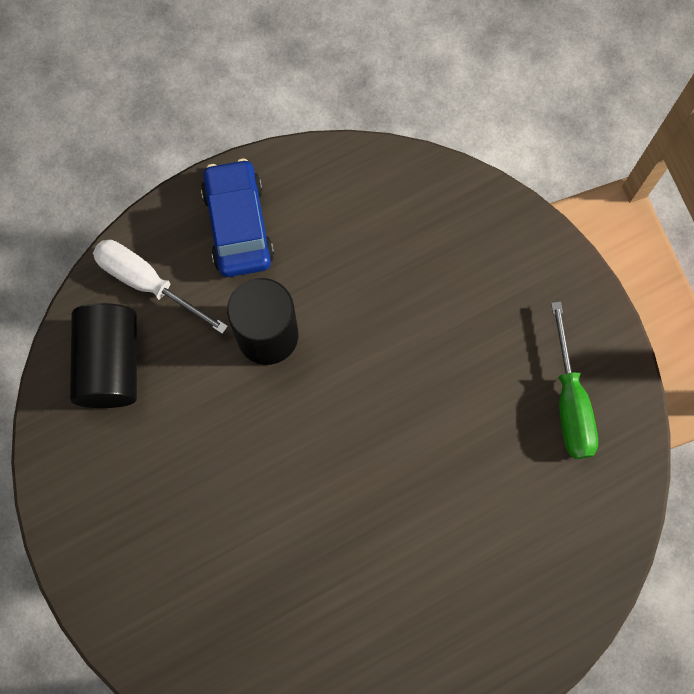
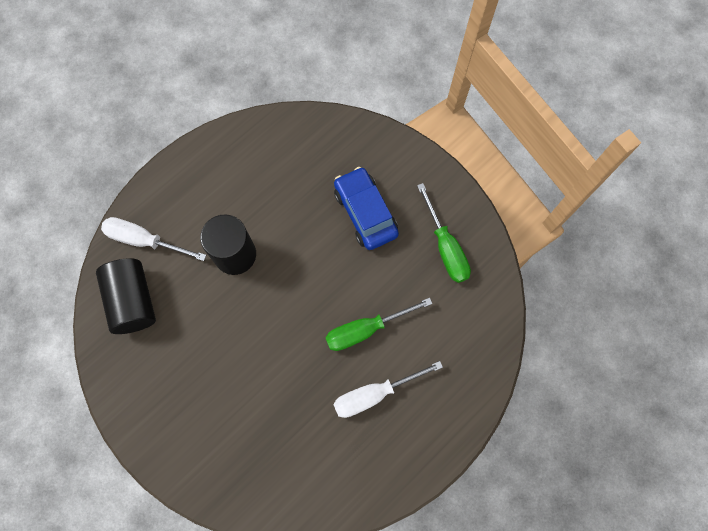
camera: 15 degrees left, 0 degrees up
(238, 225) = (197, 187): blue car -> blue car (365, 213)
(414, 586) = (374, 394): none -> white screwdriver
(425, 491) = (366, 329): none -> green screwdriver

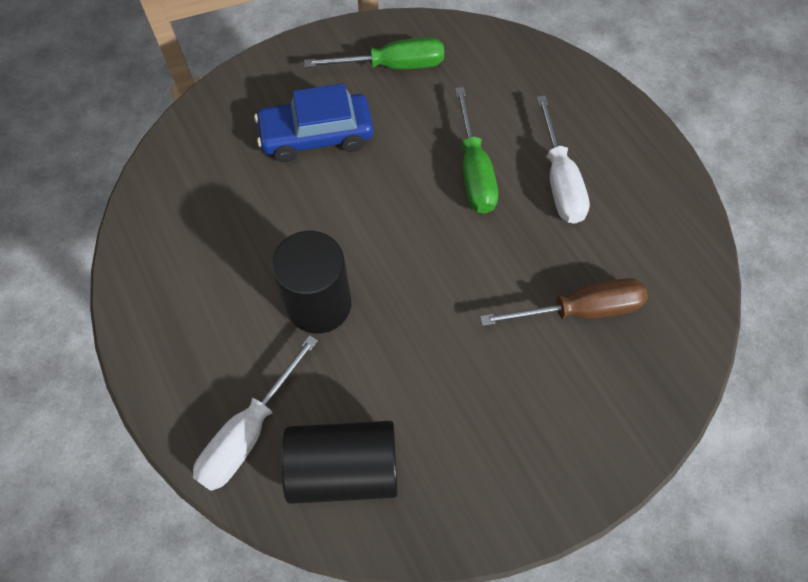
camera: 75 degrees left, 10 degrees down
(270, 426) = (580, 310): none -> brown screwdriver

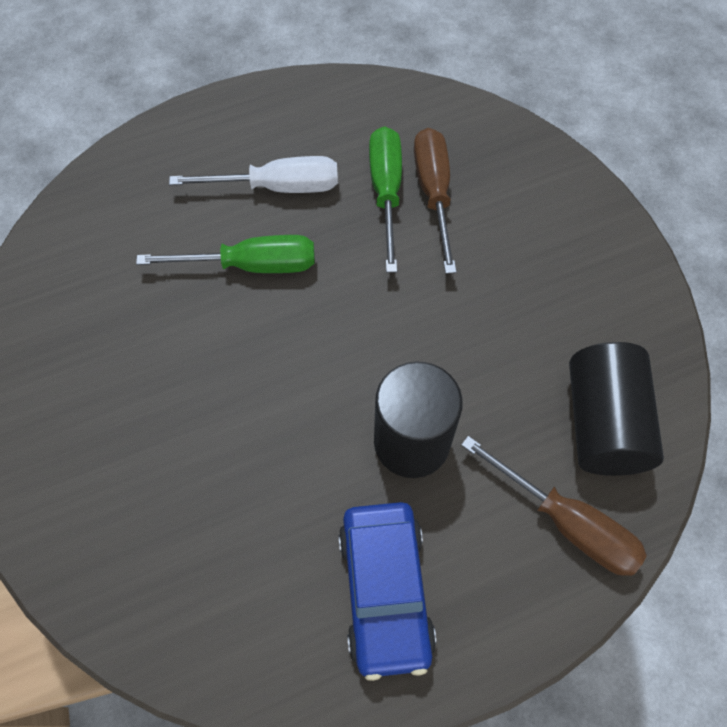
camera: 85 degrees left, 0 degrees up
(249, 432) = (566, 522): white screwdriver -> brown screwdriver
(316, 136) = (165, 437): blue car -> blue car (385, 591)
(392, 66) = (70, 338): green screwdriver -> green screwdriver (386, 192)

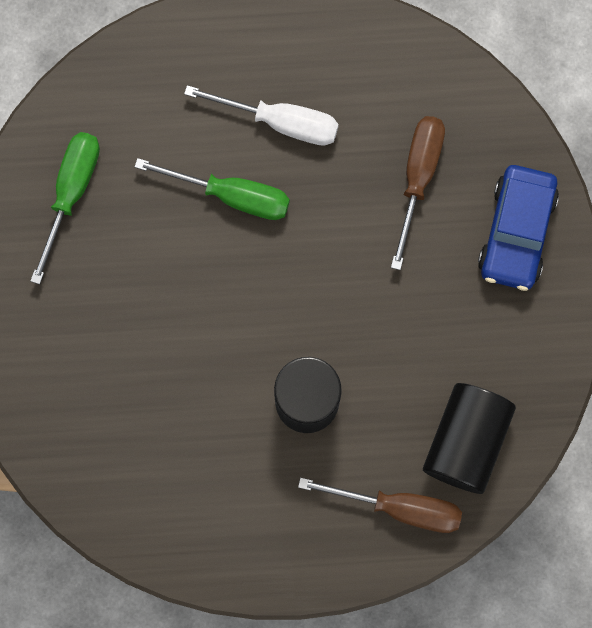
camera: 20 degrees right, 15 degrees up
(385, 591) = (243, 507): blue car -> blue car (516, 232)
(386, 192) = (375, 162): green screwdriver -> green screwdriver (71, 193)
(566, 522) = (399, 507): brown screwdriver -> brown screwdriver turned 45 degrees counterclockwise

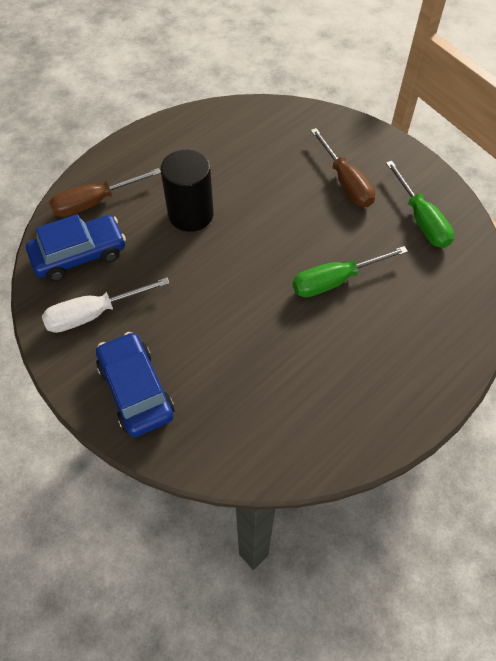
camera: 140 degrees right, 20 degrees down
(280, 122) = (350, 342): white screwdriver -> white screwdriver (94, 314)
(418, 178) = (231, 374): brown screwdriver -> brown screwdriver (345, 182)
(465, 441) = (79, 255): black cylinder -> blue car

